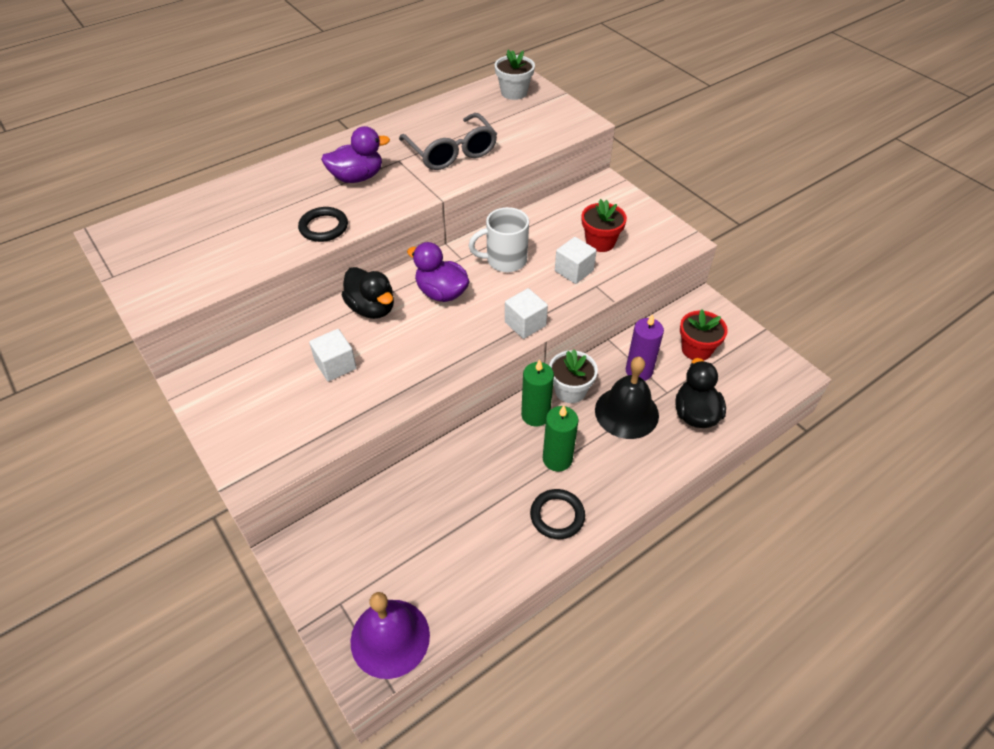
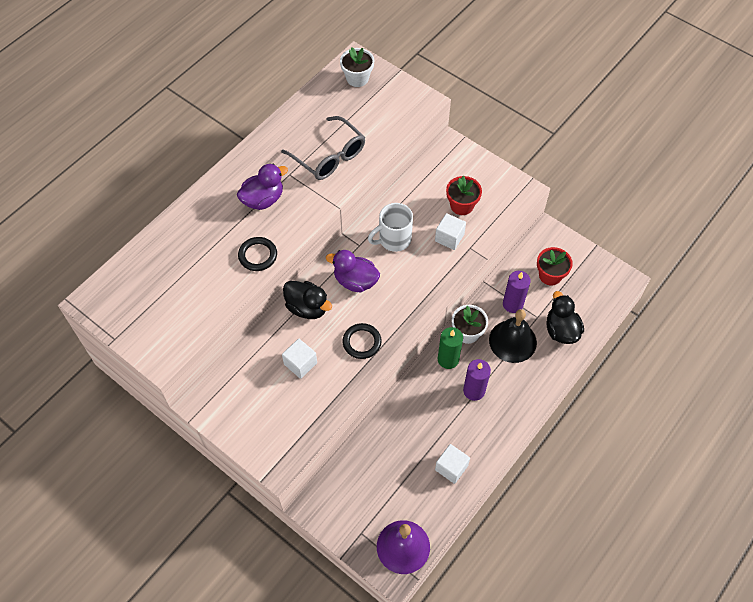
camera: 15 degrees left, 10 degrees up
(525, 324) = (427, 294): white cube -> white cube (451, 468)
(557, 459) = (474, 390): green candle -> purple candle
(557, 516) = (486, 433): black ring -> black ring (362, 342)

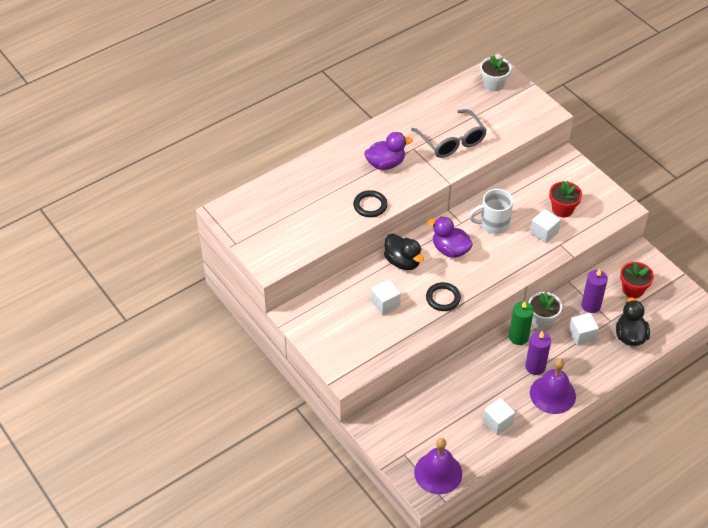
camera: 15 degrees right, 10 degrees down
(500, 419) = (552, 394): none -> purple bell
(512, 341) = (582, 335): black bell -> white cube

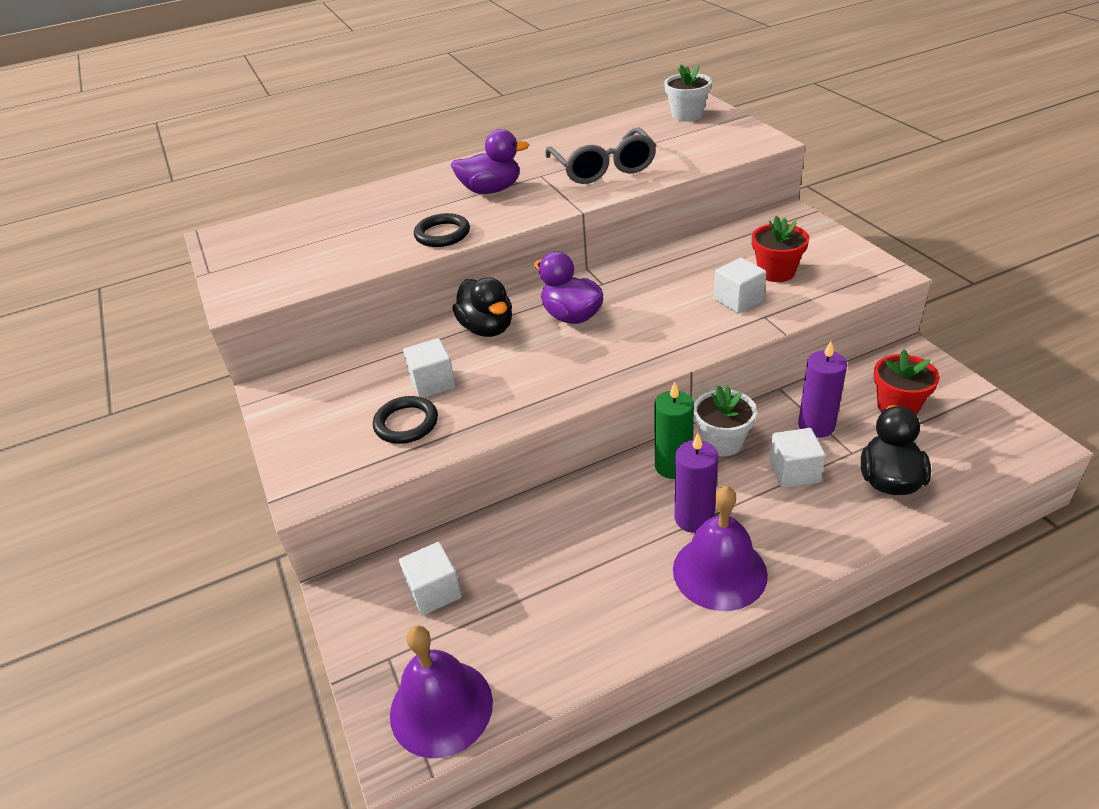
camera: 15 degrees right, 10 degrees down
(443, 298) = (535, 381): black ring -> black ring (406, 423)
(493, 224) = (654, 287): white mug -> none
(497, 422) = (595, 615): white cube -> white cube (434, 591)

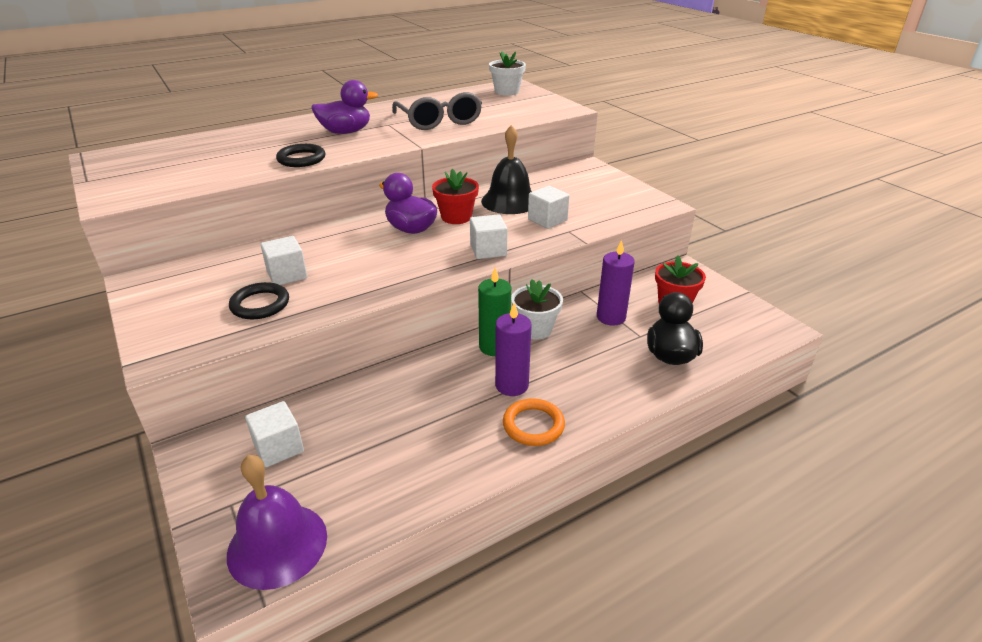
camera: 10 degrees left, 5 degrees down
(487, 328) = (338, 237): black duck -> none
(691, 272) = (509, 201): none -> black bell
(719, 571) = (533, 425): purple bell -> orange ring
(776, 272) = (577, 202): red flower pot -> red flower pot (456, 217)
(794, 472) = (594, 350): white cube -> white cube (488, 250)

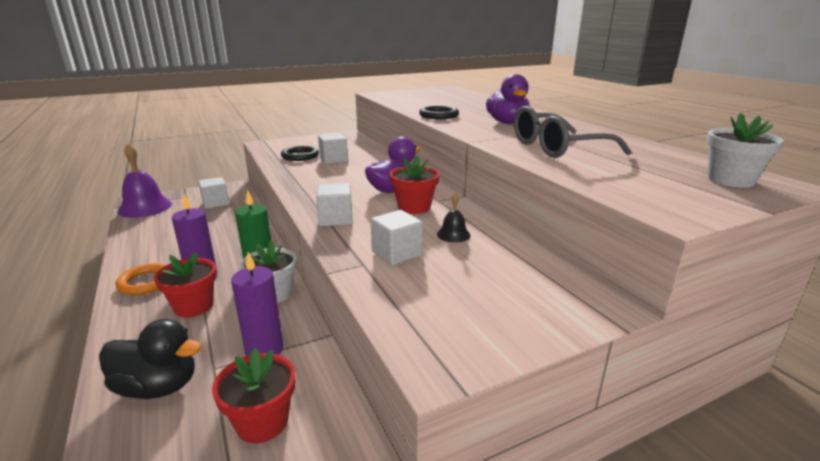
camera: 95 degrees right, 10 degrees down
(509, 201) = (453, 234): black bell -> black bell, size x0.46
(568, 372) = (194, 306): none -> red flower pot

